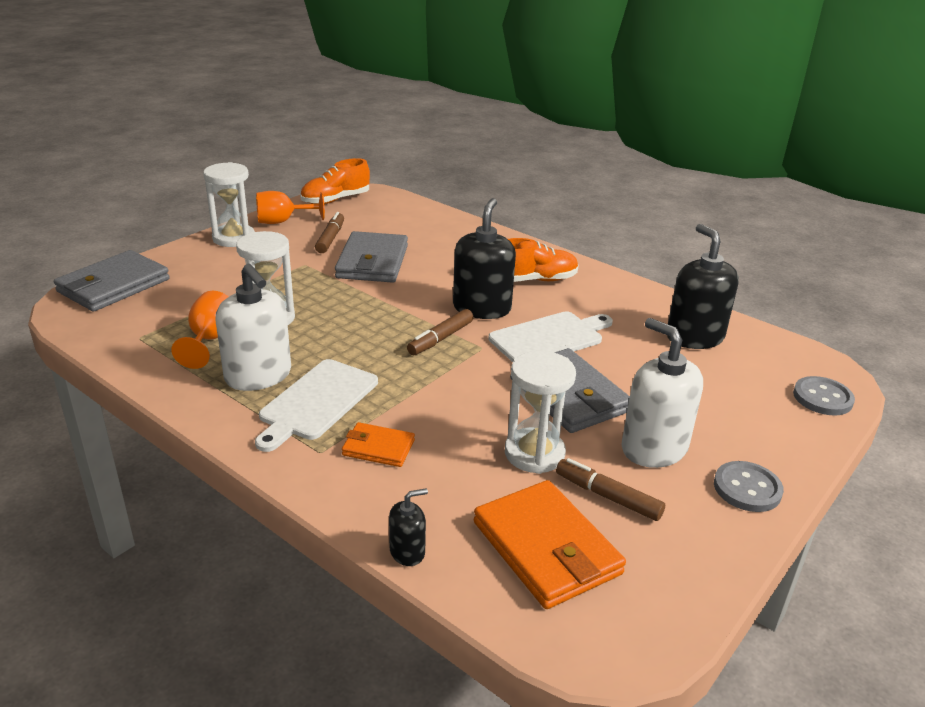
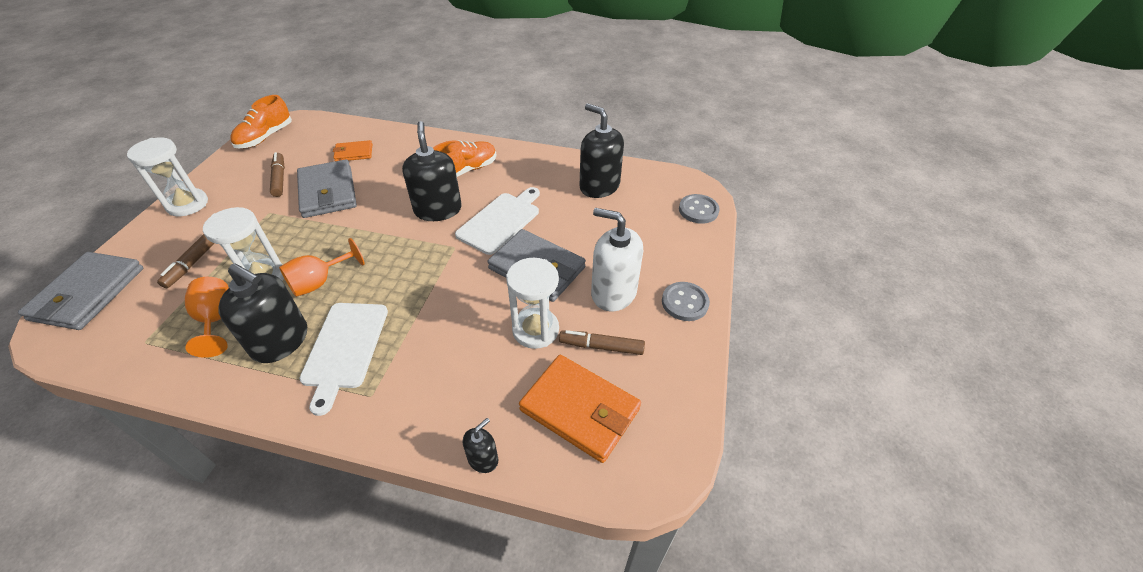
camera: 25 degrees left, 15 degrees up
(258, 376) = (280, 341): white soap dispenser -> black soap dispenser
(282, 221) = (226, 173): orange goblet -> orange goblet (320, 282)
(378, 448) = (416, 372): orange wallet -> orange wallet (354, 153)
(441, 338) = (419, 249): brown marker -> brown marker (194, 262)

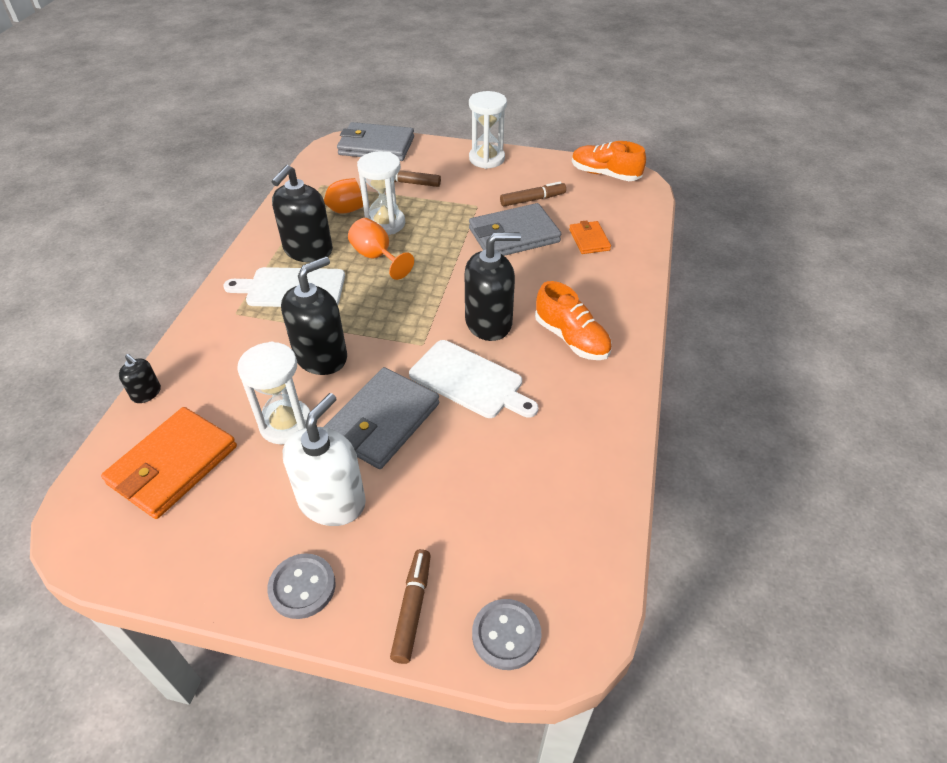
camera: 90 degrees right, 0 degrees up
(599, 186) = (555, 490): black soap dispenser -> black soap dispenser (321, 356)
(602, 347) = (249, 486): brown marker -> brown marker (412, 609)

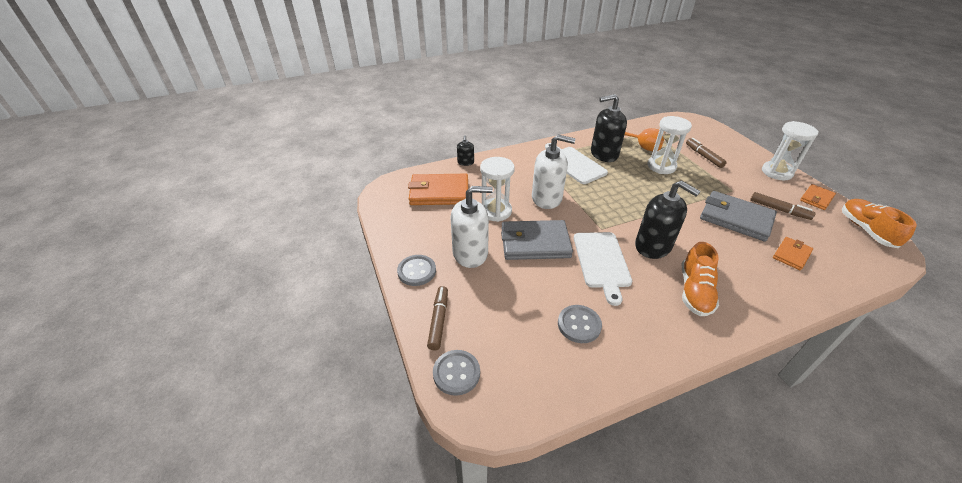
camera: 55 degrees right, 5 degrees down
(321, 356) = (547, 198): black soap dispenser -> white soap dispenser
(376, 146) = (709, 130): grey wallet -> none
(377, 257) = (634, 177): orange goblet -> none
(412, 609) = (438, 321): brown marker -> brown marker turned 60 degrees counterclockwise
(535, 464) = (579, 325): none -> grey button
(543, 167) = (816, 198): none -> orange wallet

